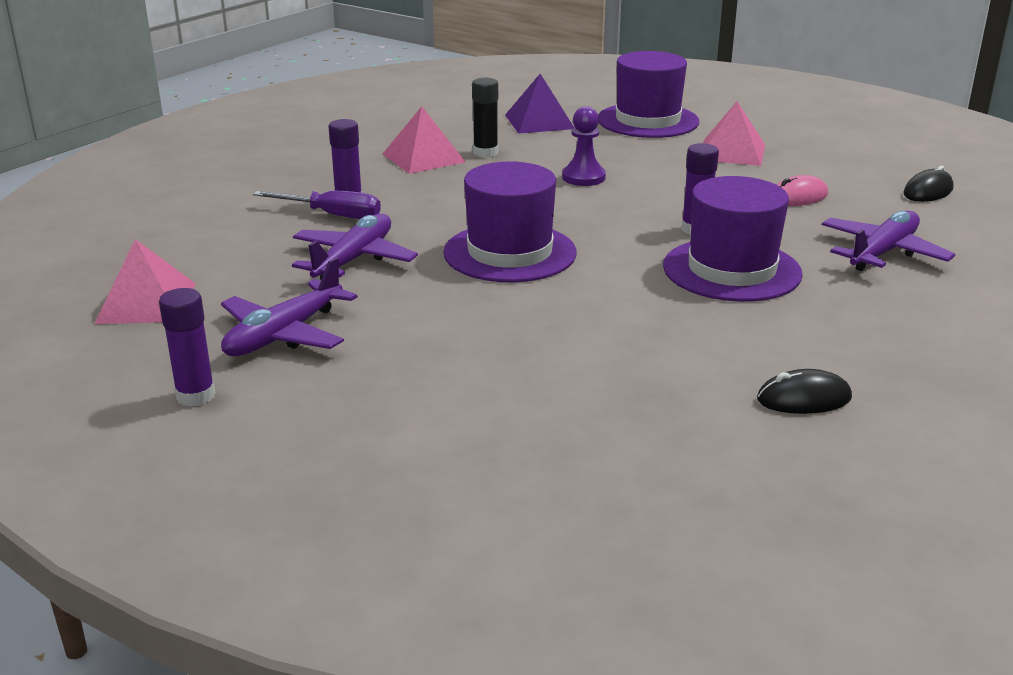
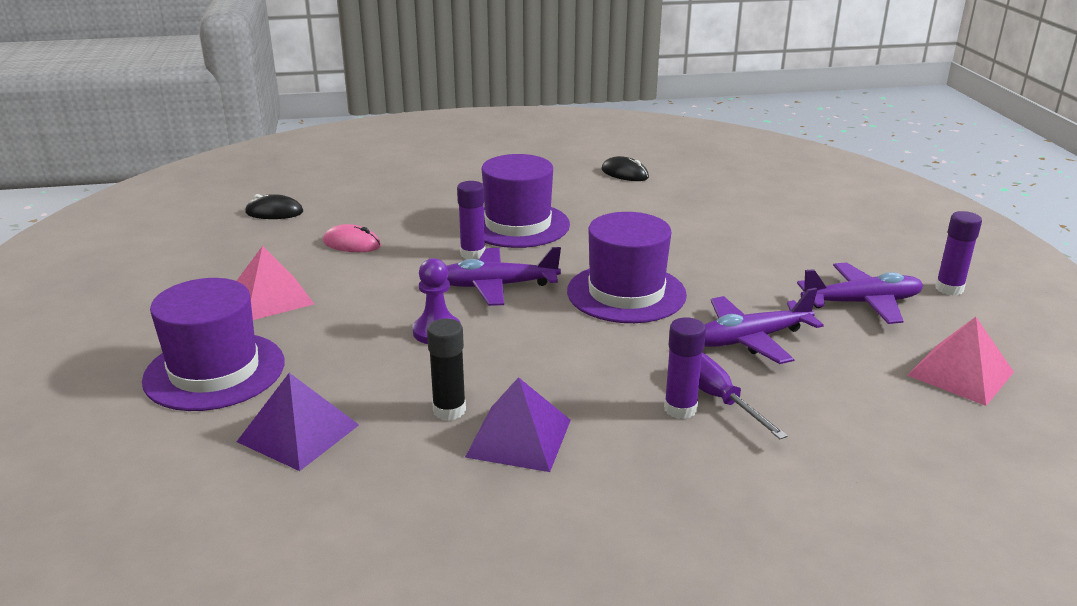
camera: 135 degrees left, 0 degrees up
(423, 158) = (519, 438): pink pyramid -> purple pyramid
(883, 252) = (416, 199): purple plane -> purple plane (496, 286)

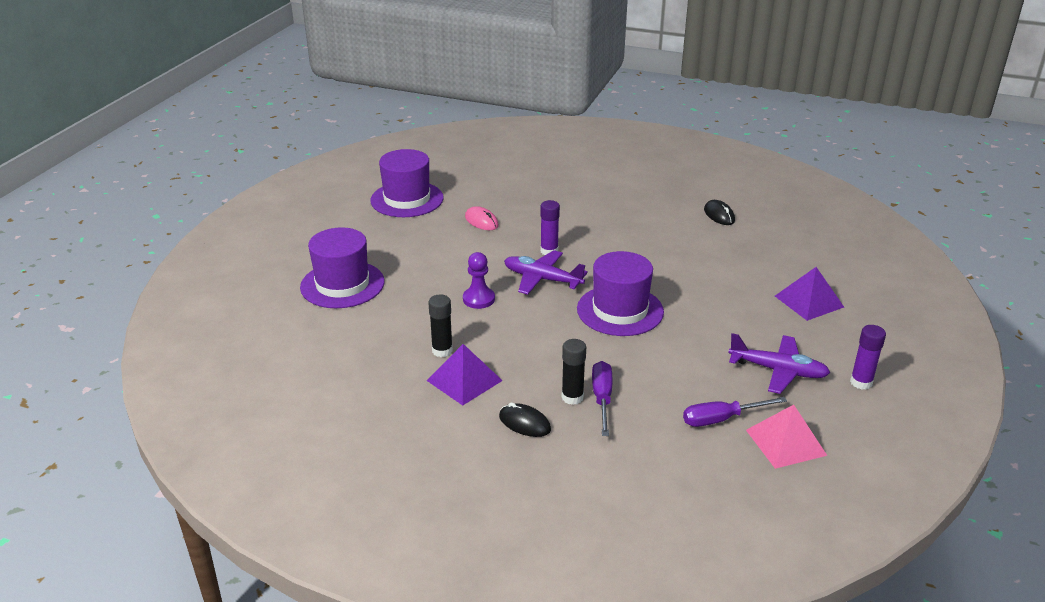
camera: 30 degrees right, 5 degrees up
(270, 298) = (405, 246): pink pyramid -> none
(274, 212) = (454, 184): black mouse -> black mouse (524, 423)
(298, 433) = (356, 336): purple pyramid -> purple pyramid (809, 301)
(518, 225) = (599, 237): purple hat -> purple hat (407, 199)
(680, 409) = (572, 397): purple glue stick -> black glue stick
(750, 339) = (667, 369): purple plane -> none
(870, 373) = (721, 419): none -> purple screwdriver

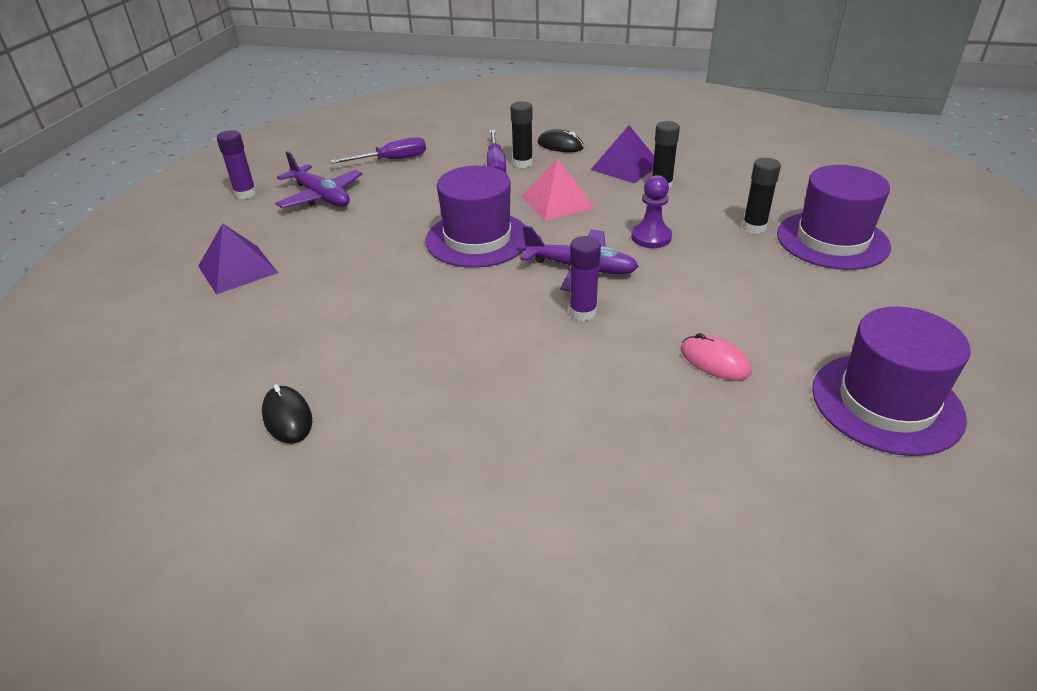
camera: 175 degrees right, 5 degrees up
(392, 300) = (754, 227): none -> black glue stick
(778, 371) = (321, 197): purple plane -> purple plane turned 150 degrees counterclockwise
(786, 442) = (344, 151): pink pyramid -> pink pyramid (557, 202)

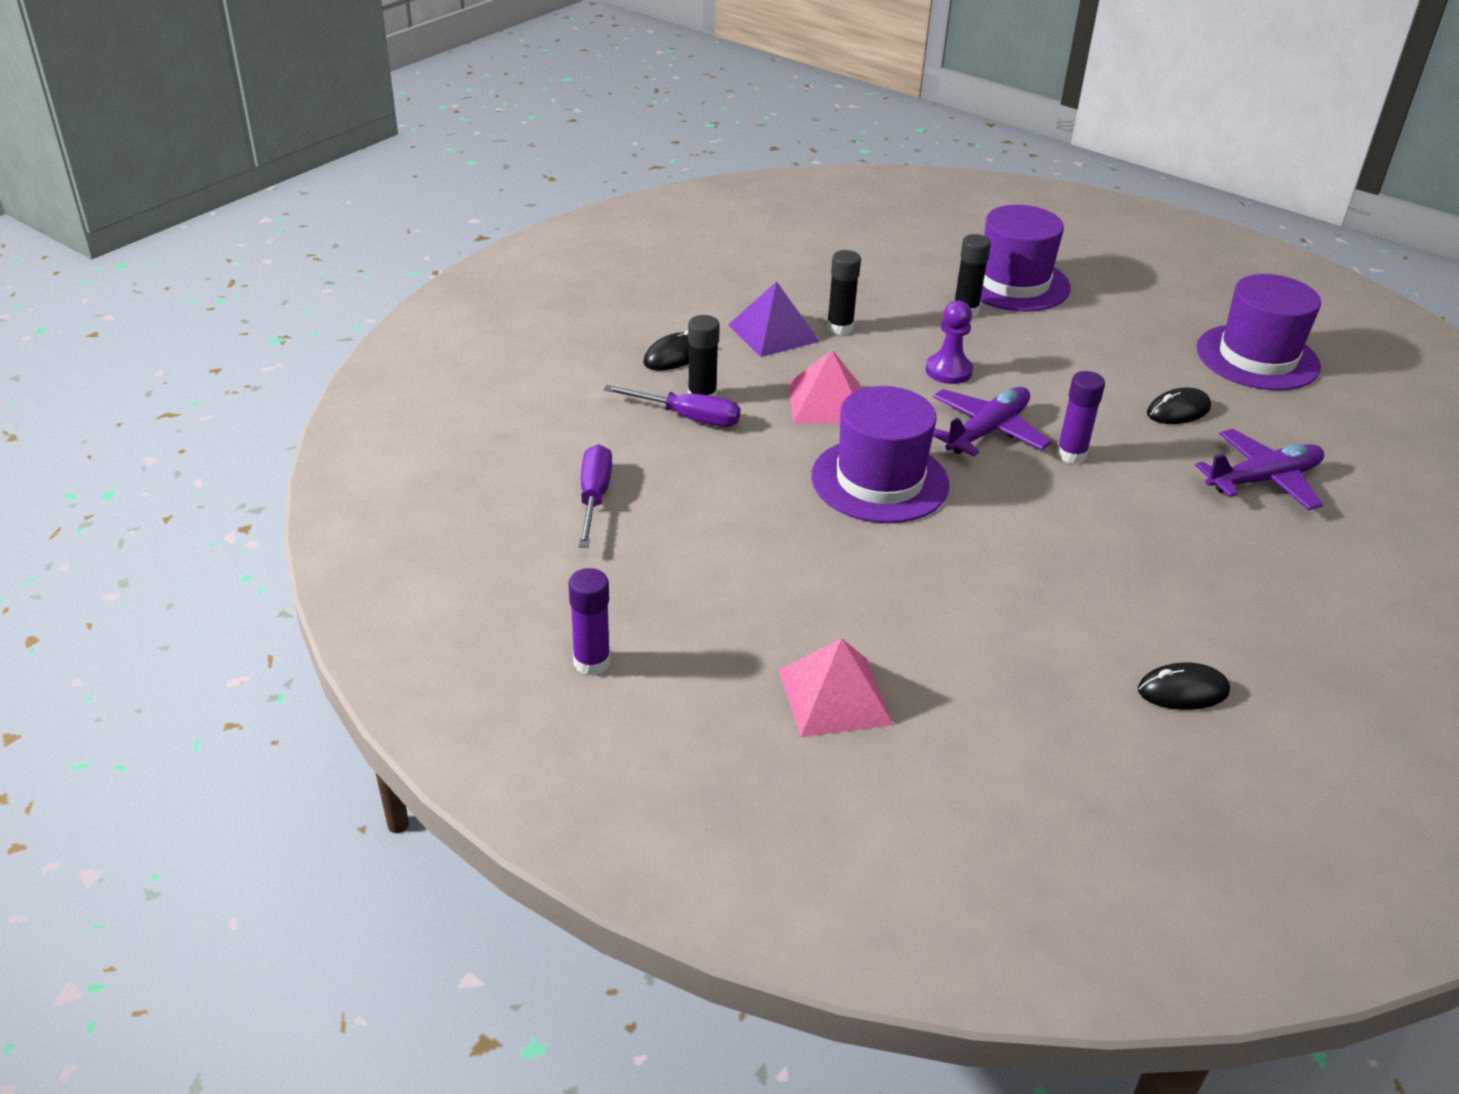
camera: 70 degrees left, 0 degrees up
(237, 269) = (835, 696): purple pyramid -> pink pyramid
(321, 197) = (664, 585): purple plane -> purple plane (1263, 480)
(714, 361) = (1178, 411): pink mouse -> black mouse

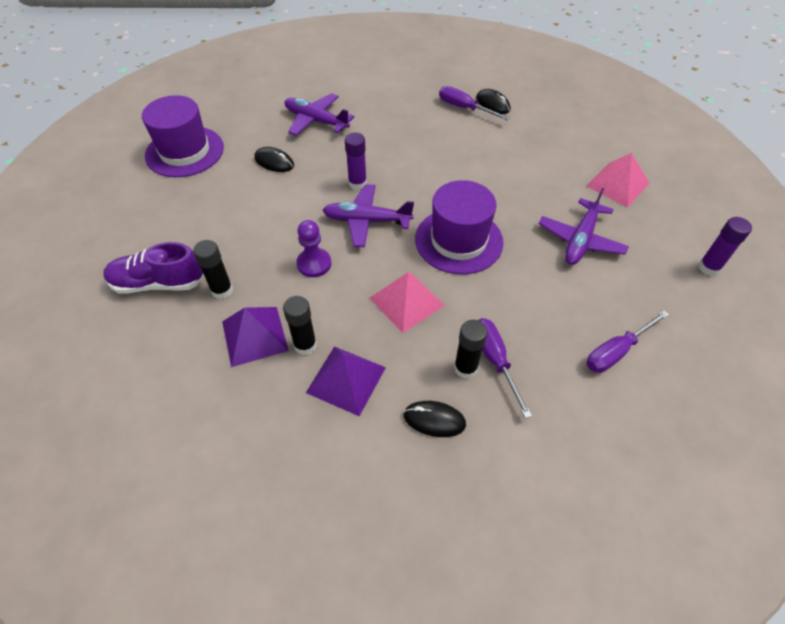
camera: 125 degrees left, 15 degrees up
(770, 579) = (580, 240): none -> purple plane
(883, 308) = (254, 335): none -> purple pyramid
(1013, 283) = (158, 283): purple hat -> purple shoe
(1192, 648) = (464, 108): none -> purple screwdriver

